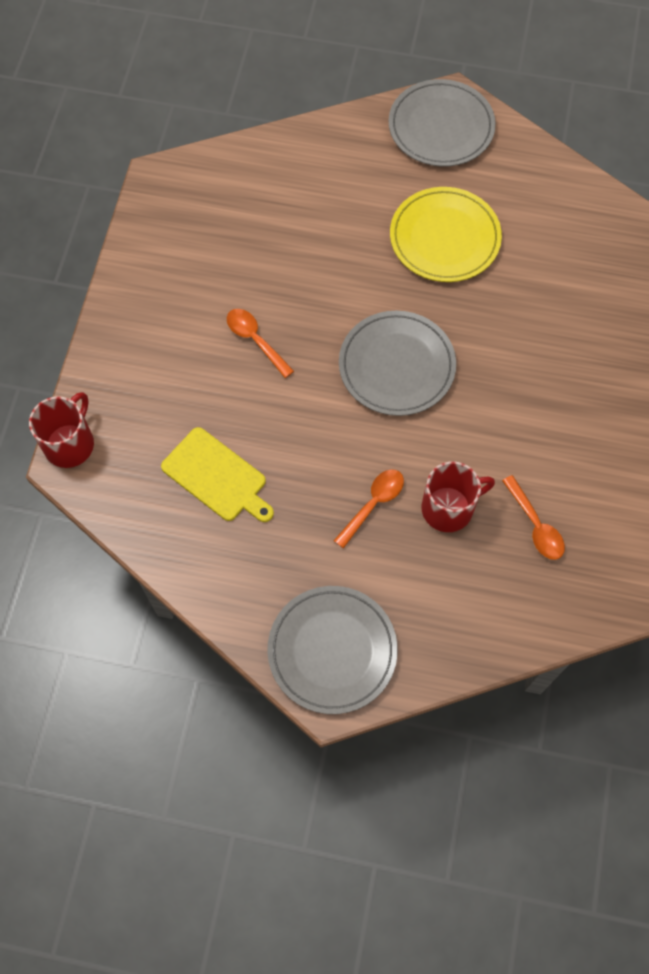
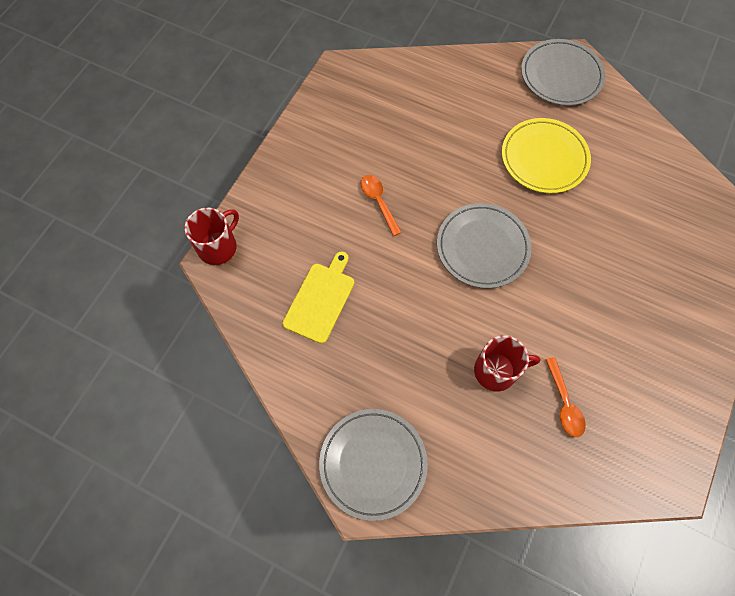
camera: 15 degrees right, 0 degrees up
(217, 477) = (320, 299): yellow cutting board -> yellow cutting board turned 120 degrees counterclockwise
(373, 504) = (436, 352): orange spoon -> none

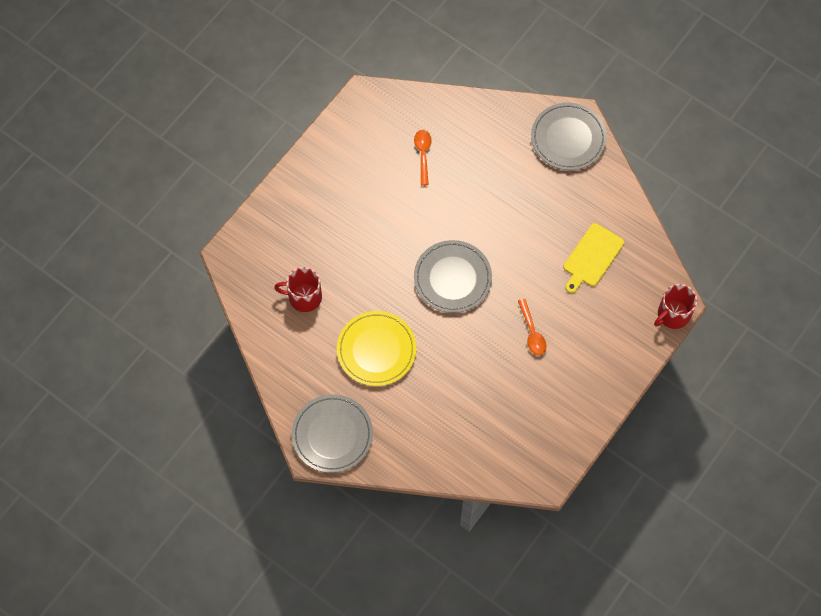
camera: 170 degrees left, 0 degrees up
(496, 370) = (466, 184): red mug -> red mug (304, 297)

